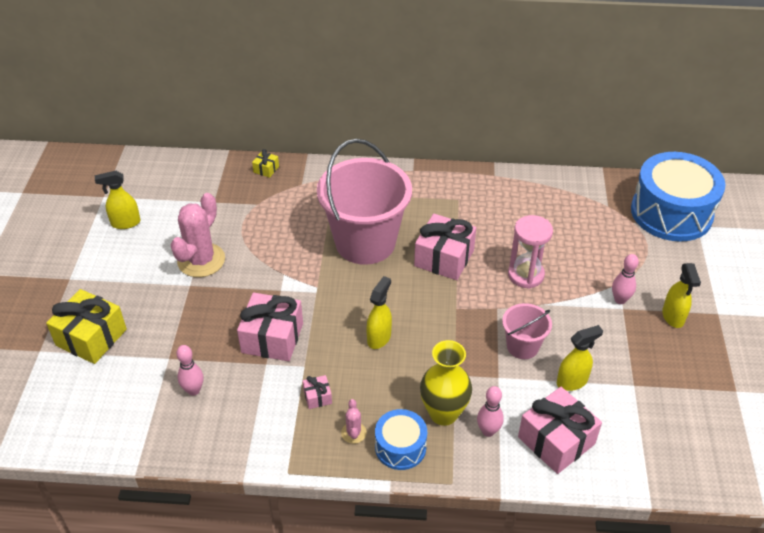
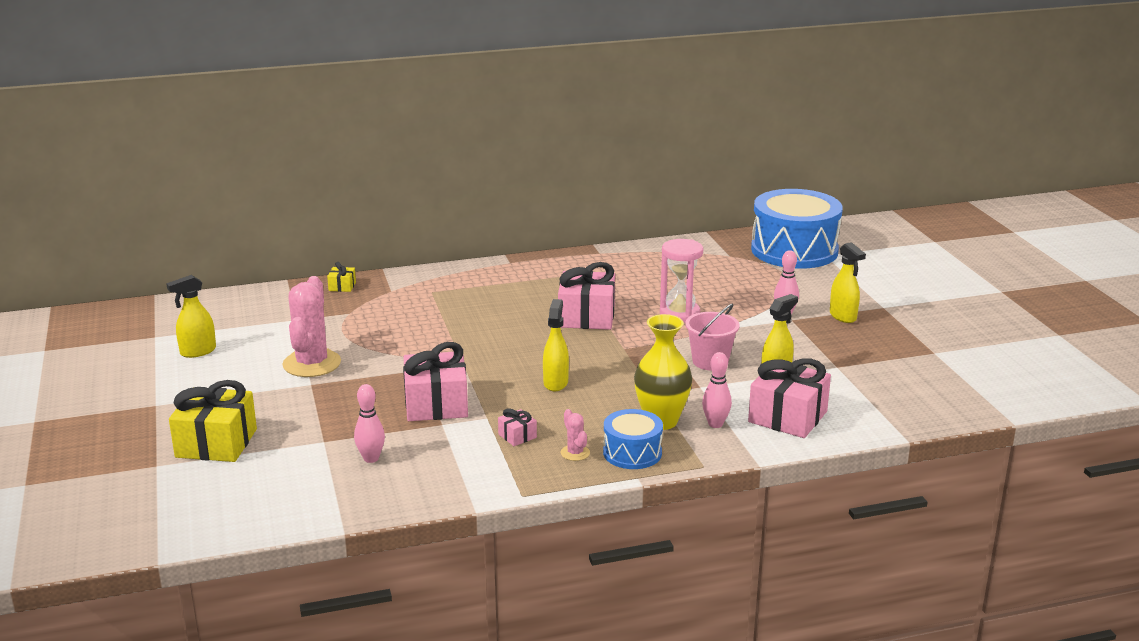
camera: 20 degrees left, 20 degrees down
(365, 242) = (493, 320): pink bucket -> none

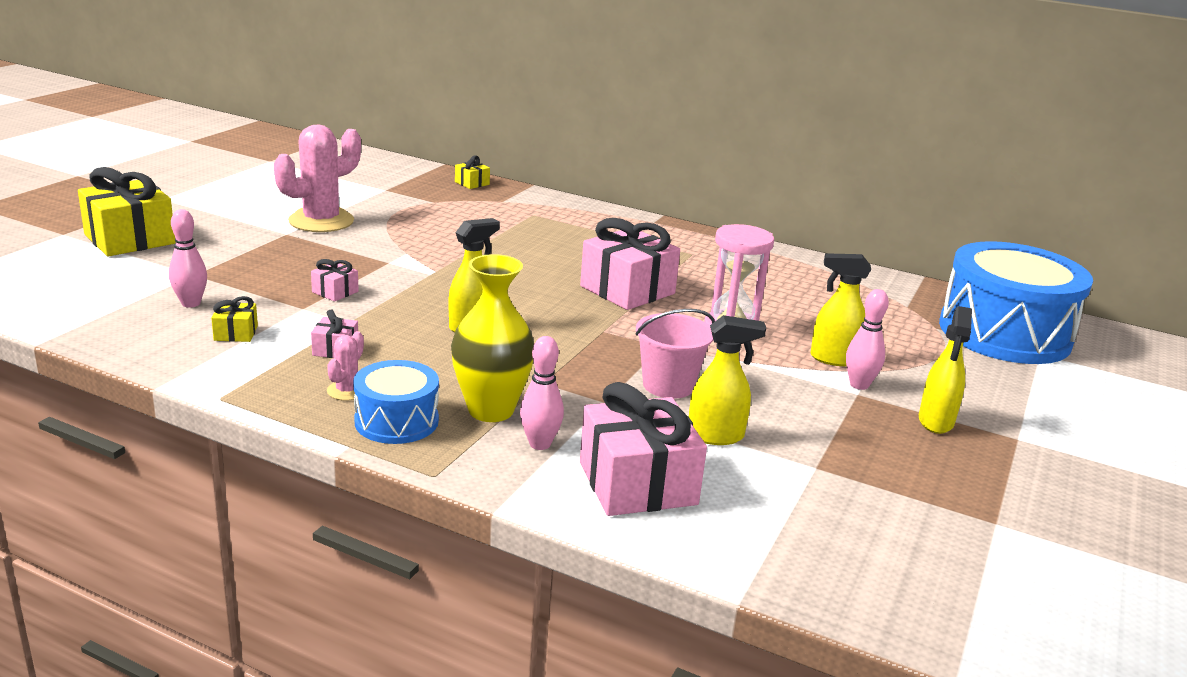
camera: 40 degrees right, 0 degrees up
(197, 352) = (270, 180): yellow spray bottle -> yellow spray bottle (834, 359)
(436, 404) = (335, 292): pink gift -> pink gift, size x0.45
(442, 459) = (236, 333): none -> yellow gift

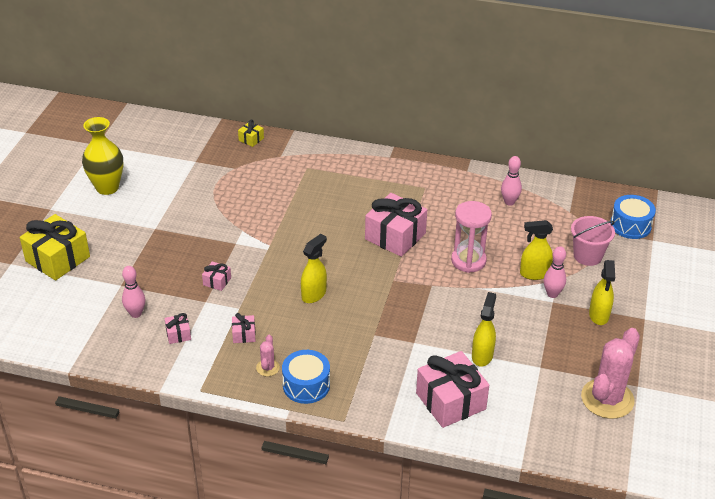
camera: 10 degrees left, 15 degrees up
(236, 333) = (178, 334): yellow gift -> pink gift
(321, 221) = (170, 209): pink cactus -> pink cactus (607, 399)
(491, 410) = (354, 364): yellow vase -> yellow vase (107, 187)
(540, 444) = (390, 384): pink bowling pin -> pink bowling pin (509, 202)
(668, 385) = (445, 320): pink bucket -> pink bucket (587, 256)
(716, 436) = (482, 355): yellow spray bottle -> yellow spray bottle turned 60 degrees counterclockwise
(1004, 333) = (630, 225): blue drum -> blue drum, size x0.51

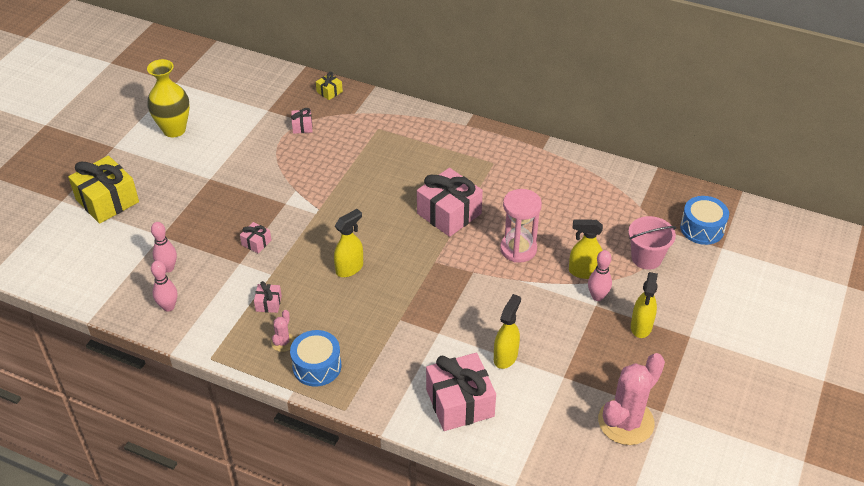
camera: 10 degrees right, 5 degrees up
(178, 334) = (204, 295): pink gift -> pink gift (302, 126)
(509, 202) = (578, 188): pink bowling pin -> pink bowling pin (168, 307)

